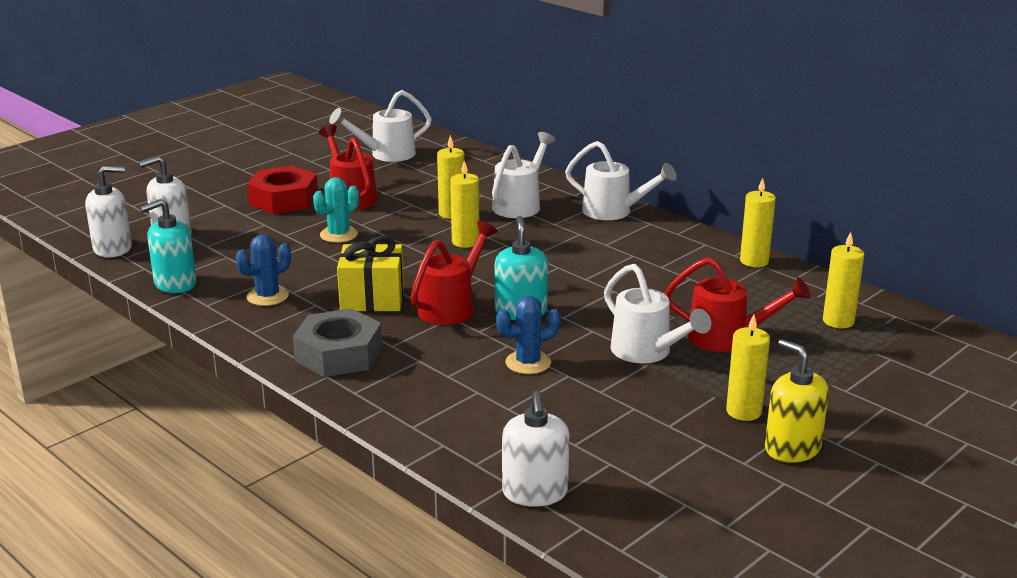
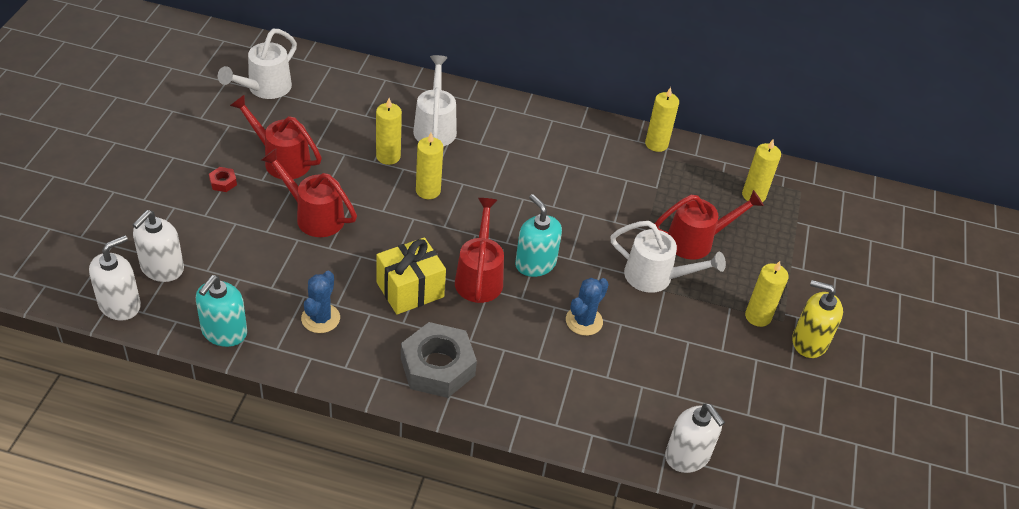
camera: 35 degrees left, 20 degrees up
(283, 199) = (223, 182): red nut -> red nut, size x0.41
(339, 235) = (314, 216): turquoise cactus -> red watering can
(613, 212) = (514, 113): white watering can -> none

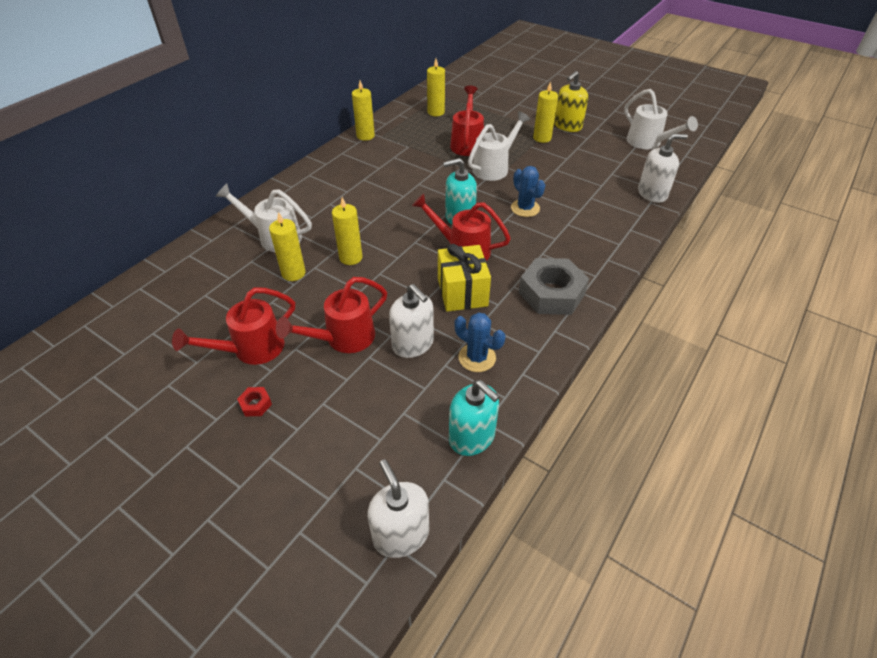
camera: 65 degrees left, 0 degrees up
(162, 268) = (360, 482): white soap dispenser -> white soap dispenser (413, 344)
(265, 88) = (132, 344): white watering can -> white watering can (648, 143)

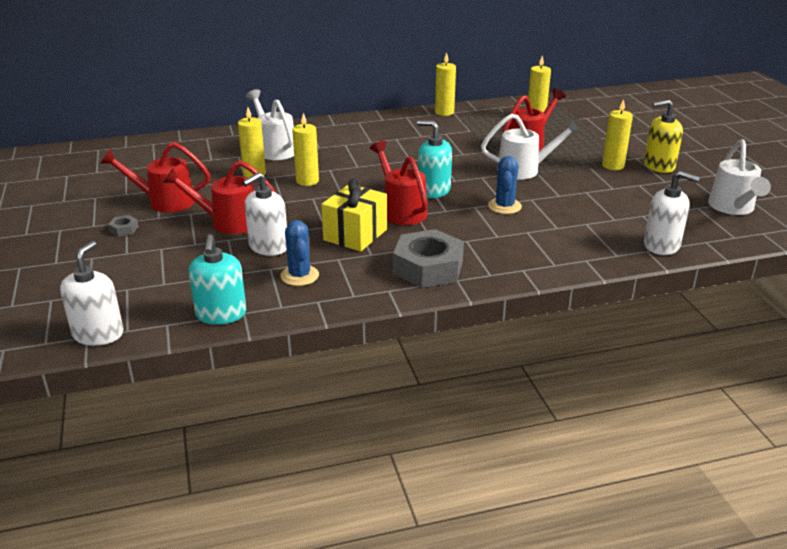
camera: 40 degrees right, 15 degrees down
(255, 404) = (124, 229): red nut -> grey nut
(413, 344) = (268, 246): white soap dispenser -> white soap dispenser turned 45 degrees clockwise

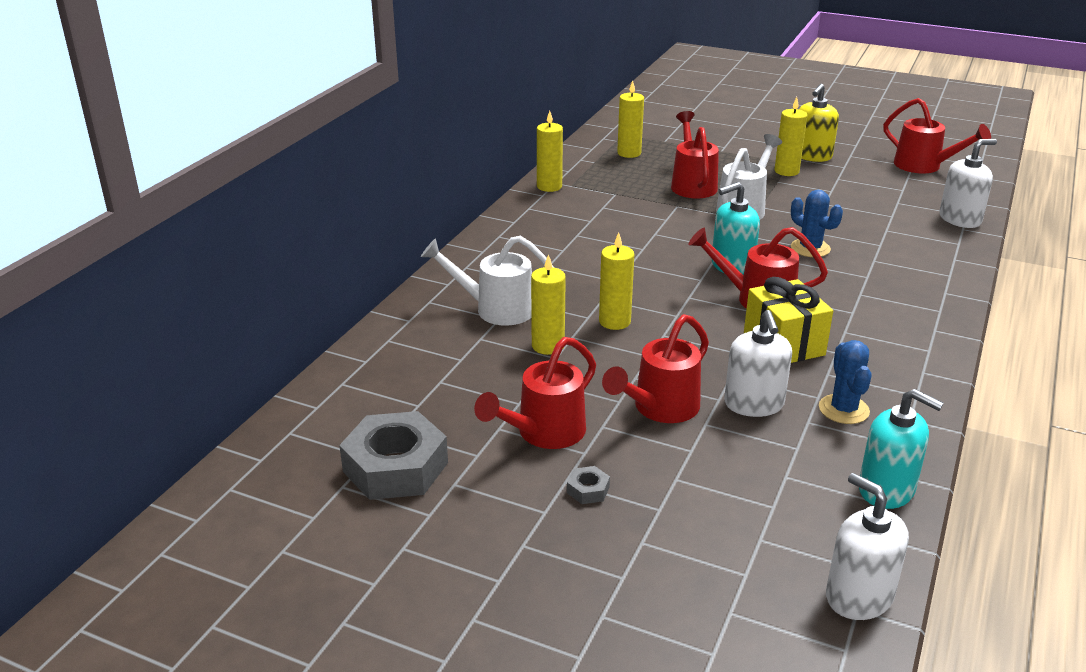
camera: 50 degrees left, 0 degrees up
(299, 276) = (843, 409): blue cactus -> blue cactus turned 60 degrees clockwise
(428, 267) = (896, 334): grey nut -> grey nut (395, 467)
(733, 208) = (923, 166): white watering can -> red watering can

